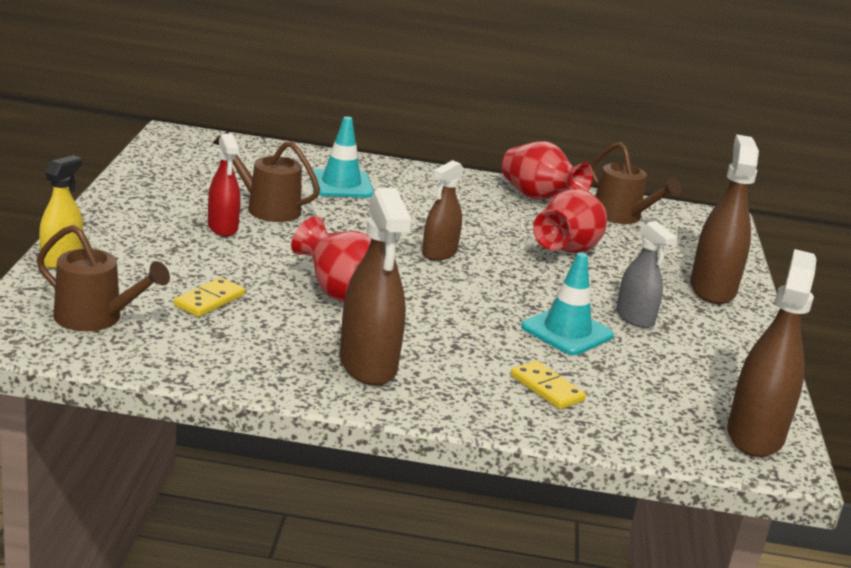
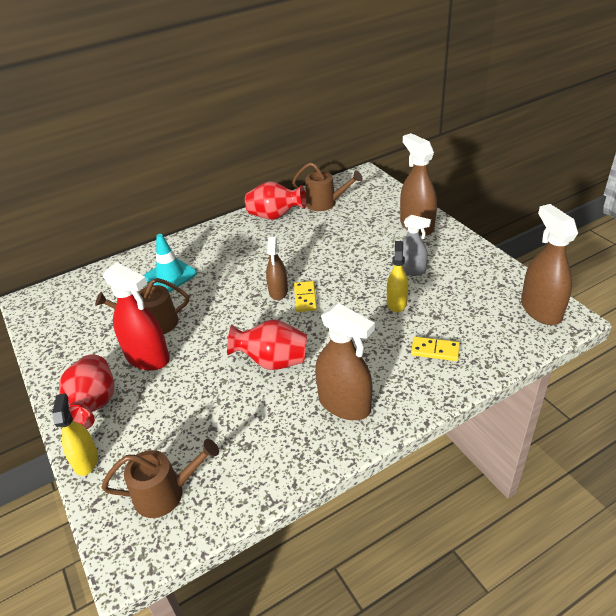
camera: 30 degrees left, 15 degrees up
(209, 300) = (210, 423): yellow domino -> yellow domino (305, 298)
(223, 227) = (147, 357): red spray bottle -> red spray bottle, size x1.60
(567, 250) = (330, 244): red vase -> red vase (94, 405)
(567, 331) = (396, 303): turquoise traffic cone -> yellow spray bottle

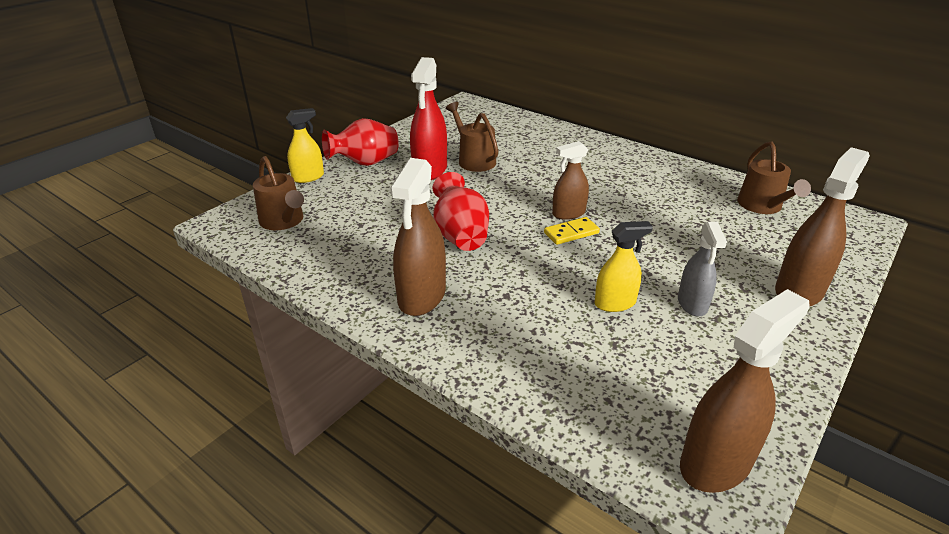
camera: 65 degrees right, 5 degrees down
(170, 275) = (544, 149): turquoise traffic cone -> none
(275, 216) = (697, 180): red vase -> none
(435, 350) = (546, 353): yellow domino -> none

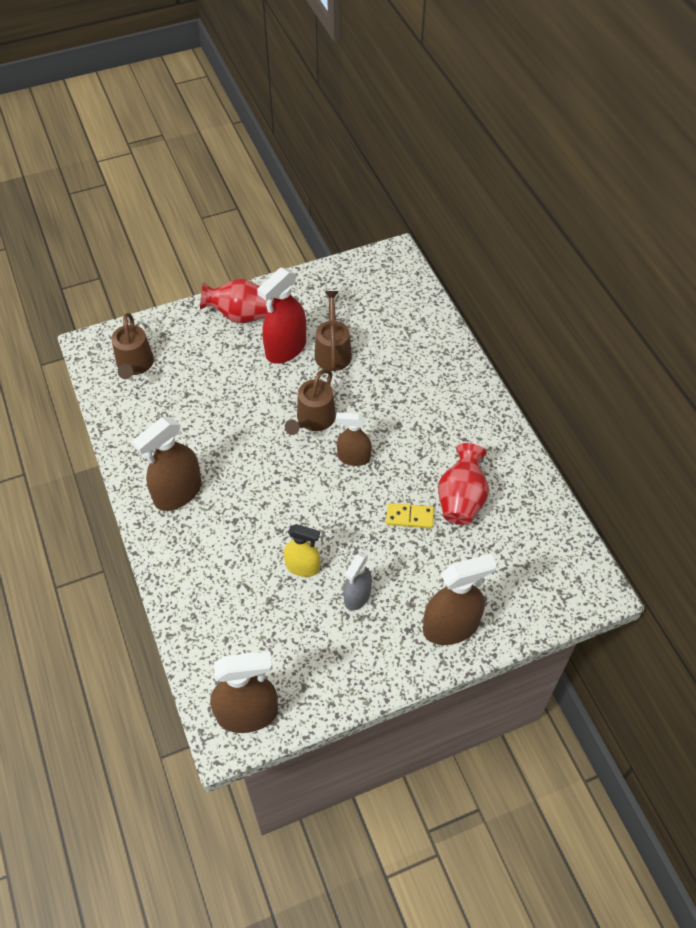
camera: 30 degrees right, 20 degrees up
(308, 177) = (183, 315): yellow spray bottle -> none
(460, 236) = (249, 443): red vase -> red vase (461, 499)
(571, 233) = (335, 481): yellow domino -> yellow domino (409, 517)
(762, 207) = (528, 529): brown watering can -> brown watering can (313, 420)

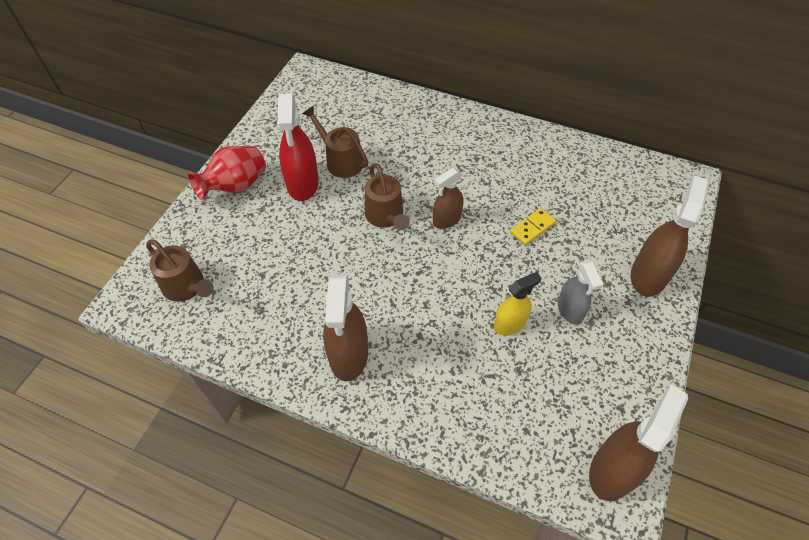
camera: 45 degrees left, 0 degrees up
(461, 499) = (547, 190): red vase -> none

